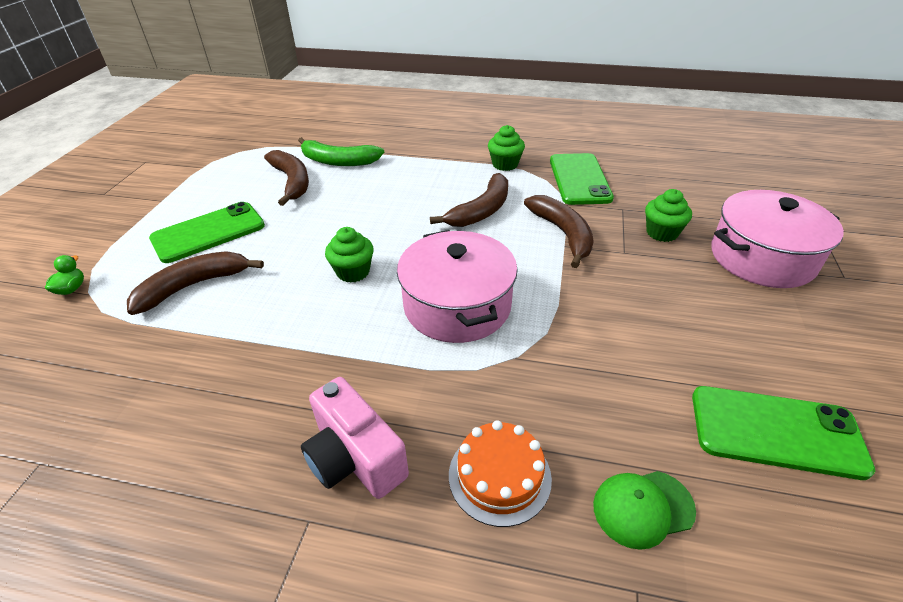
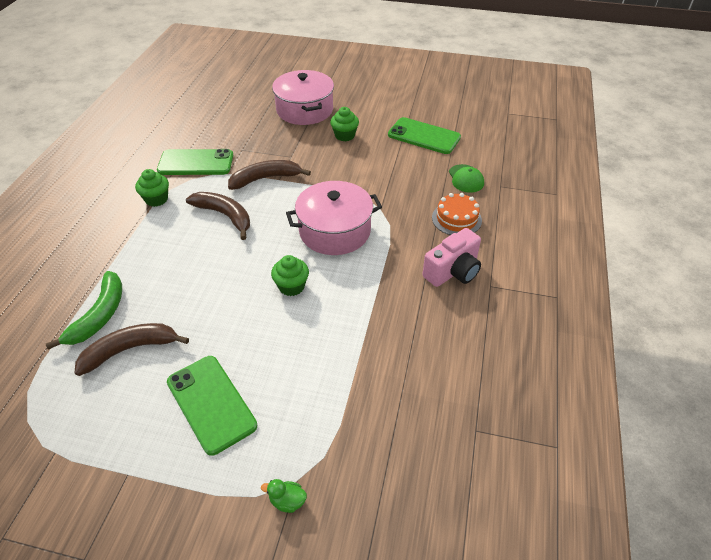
camera: 90 degrees left, 5 degrees up
(193, 286) = (296, 392): brown banana -> none
(662, 233) = (273, 138): green cupcake -> green cupcake (344, 135)
(776, 431) = (424, 136): green phone -> green phone turned 75 degrees counterclockwise

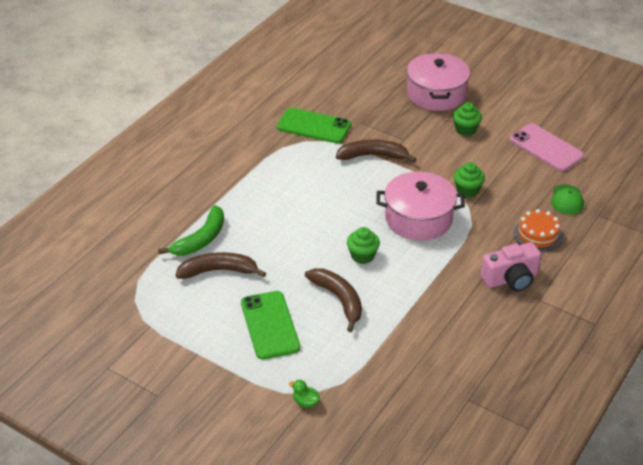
camera: 20 degrees right, 5 degrees down
(156, 199) = (269, 153): green cupcake -> green cupcake (467, 190)
(225, 216) = (325, 182): brown banana -> brown banana (339, 299)
(424, 136) = (546, 148): green phone -> pink phone

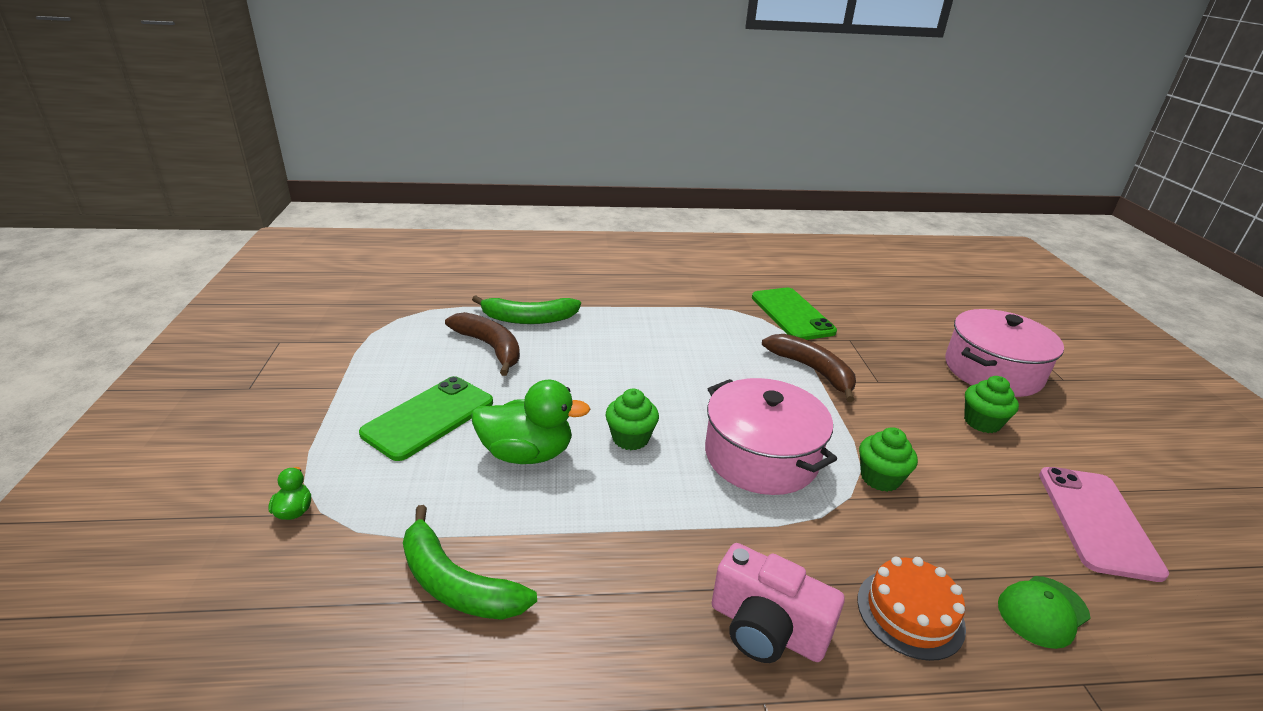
camera: 50 degrees right, 10 degrees down
(339, 299) = (527, 453): brown banana -> green duck
(408, 360) = (456, 584): none -> green banana

